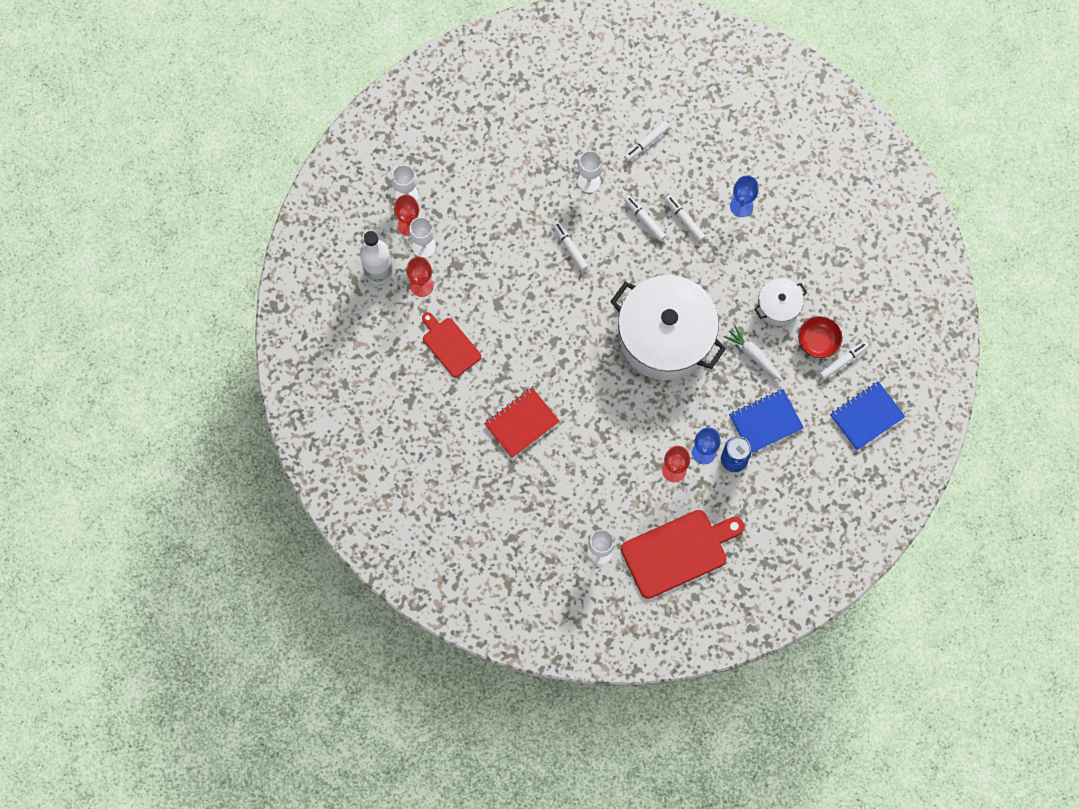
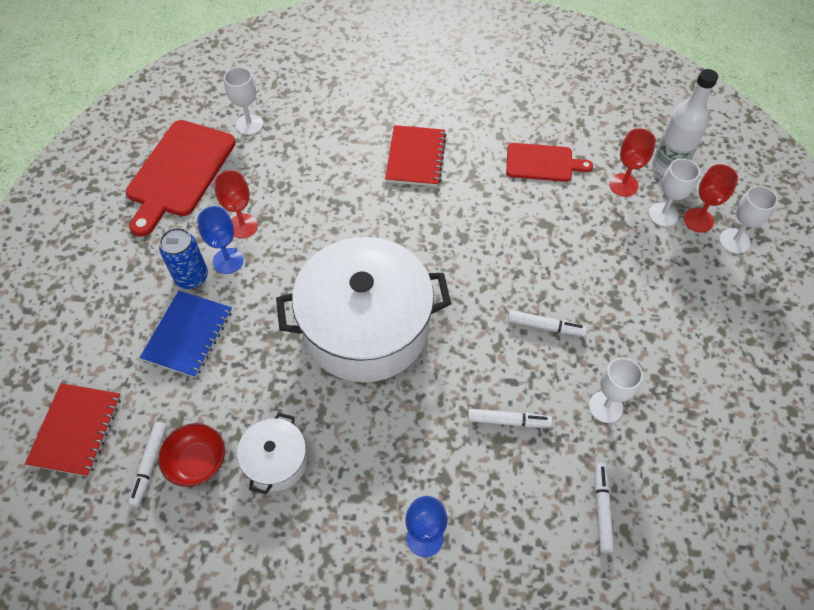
camera: 135 degrees right, 15 degrees down
(684, 220) = (469, 460): white marker -> none
(754, 355) = (257, 386): white carrot -> none
(866, 416) = (76, 430): blue notebook -> red notebook

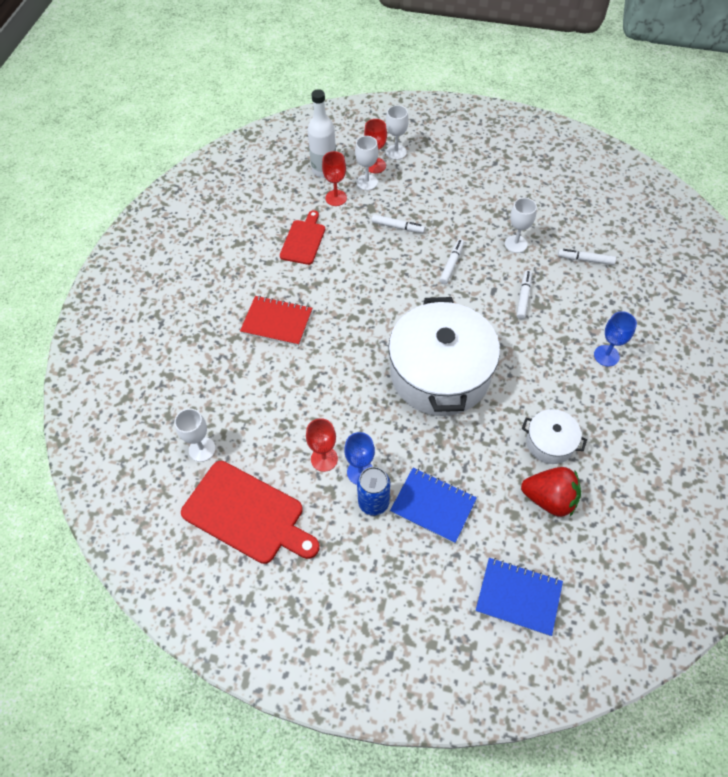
camera: 80 degrees left, 0 degrees up
(76, 430) = (518, 597): red notebook -> blue notebook
(149, 465) = (552, 535): white marker -> white marker (398, 227)
(197, 462) = (549, 499): red bowl -> red strawberry

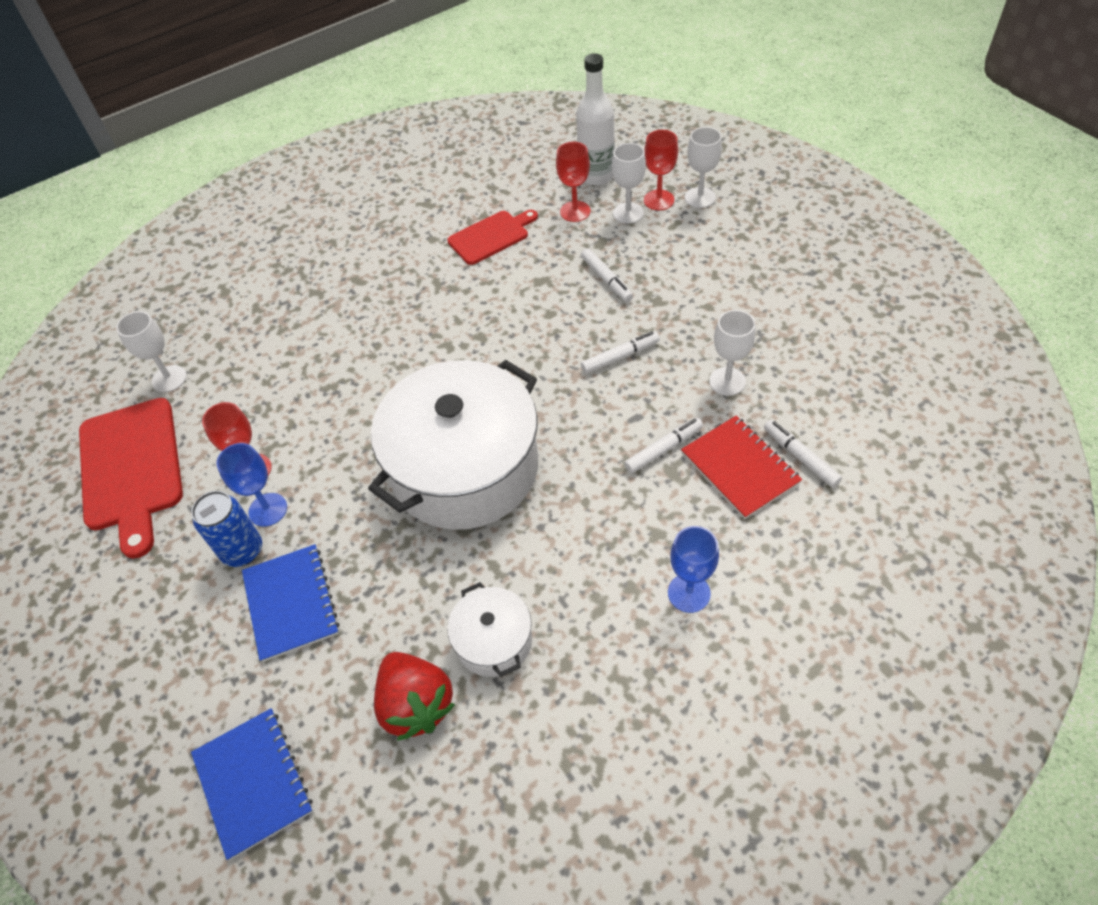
camera: 45 degrees right, 5 degrees down
(277, 322) = (371, 302): red notebook -> red notebook (739, 468)

